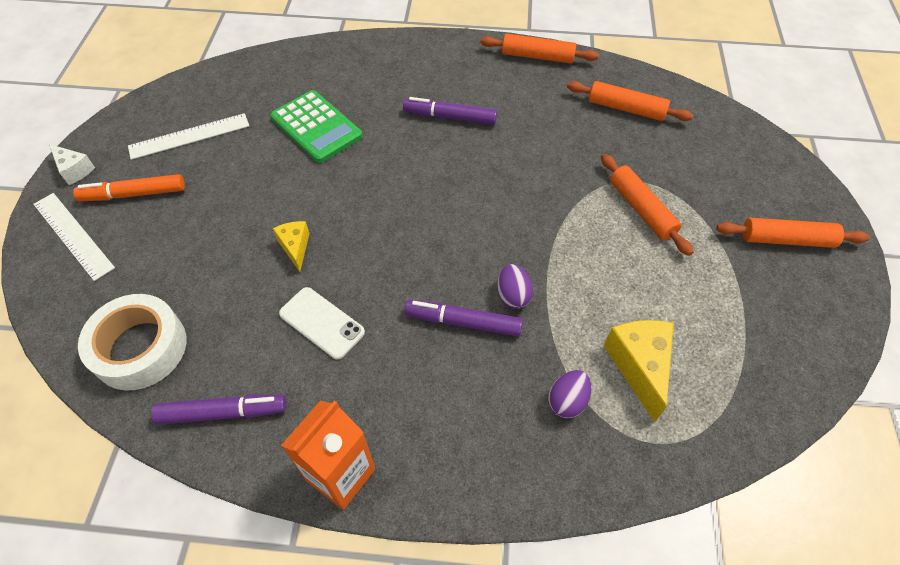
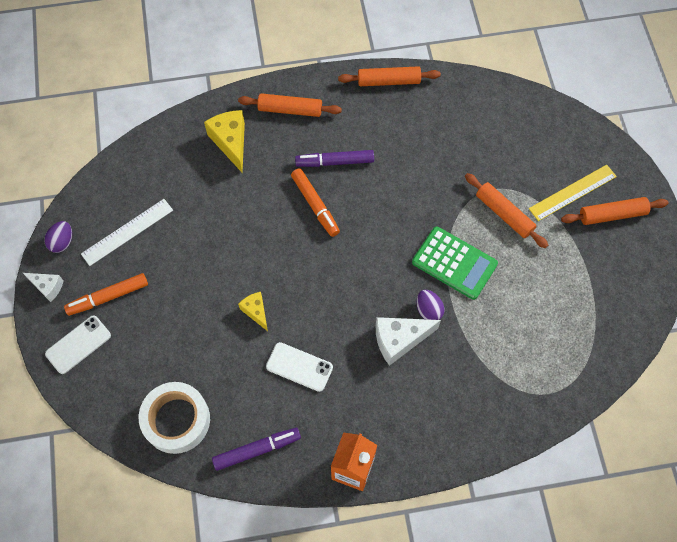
camera: 15 degrees left, 10 degrees up
(73, 235) = (78, 345): white ruler -> white phone
(316, 127) = (229, 198): green calculator -> green calculator (454, 263)
(411, 154) = (315, 205): none -> orange marker
(463, 322) = (399, 340): purple marker -> white cheese
(567, 401) = (485, 380): purple egg -> purple egg (62, 242)
(626, 109) = (473, 120): orange rolling pin -> orange rolling pin (290, 110)
(639, 366) = (527, 342): yellow cheese -> yellow cheese (231, 142)
(736, 204) = (572, 192): none -> yellow ruler

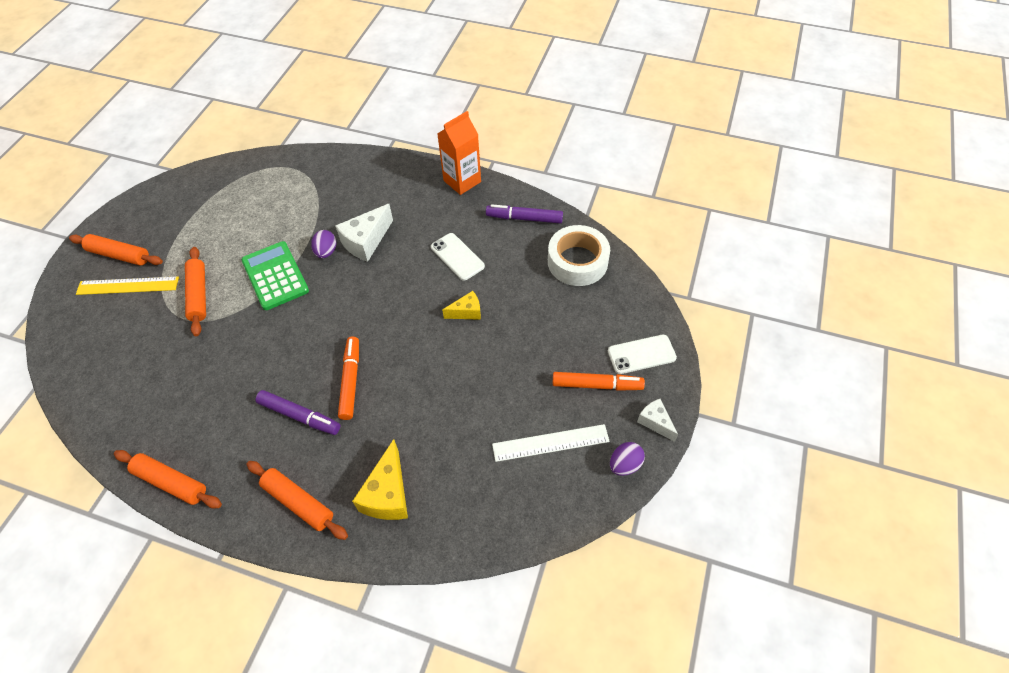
camera: 150 degrees left, 10 degrees down
(256, 311) = (466, 312): yellow cheese -> yellow cheese turned 105 degrees counterclockwise
(399, 340) = (366, 241): white cheese -> white cheese turned 120 degrees clockwise

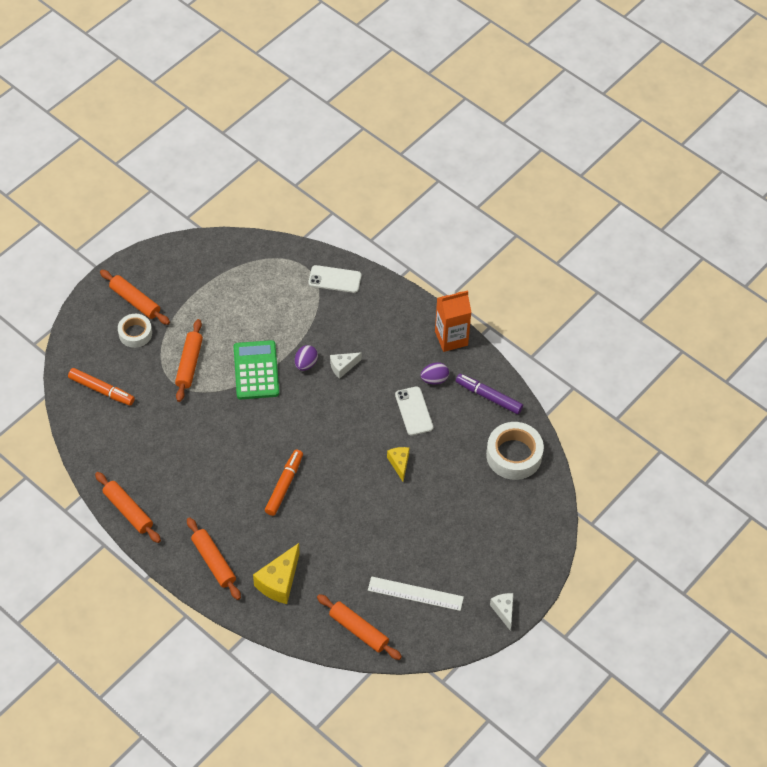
camera: 20 degrees right, 0 degrees up
(128, 286) = (135, 333): yellow ruler -> white tape
(299, 416) = (236, 498): purple marker -> none
(366, 241) = (343, 367): white cheese -> white cheese, size x0.60
(466, 312) = (399, 464): yellow cheese -> yellow cheese turned 105 degrees counterclockwise
(507, 514) = (358, 630): none -> orange rolling pin
(597, 385) = (474, 565): orange marker -> orange marker (101, 390)
(625, 464) = (463, 631): purple egg -> purple egg (434, 379)
(641, 354) = (523, 555): white phone -> white phone (335, 279)

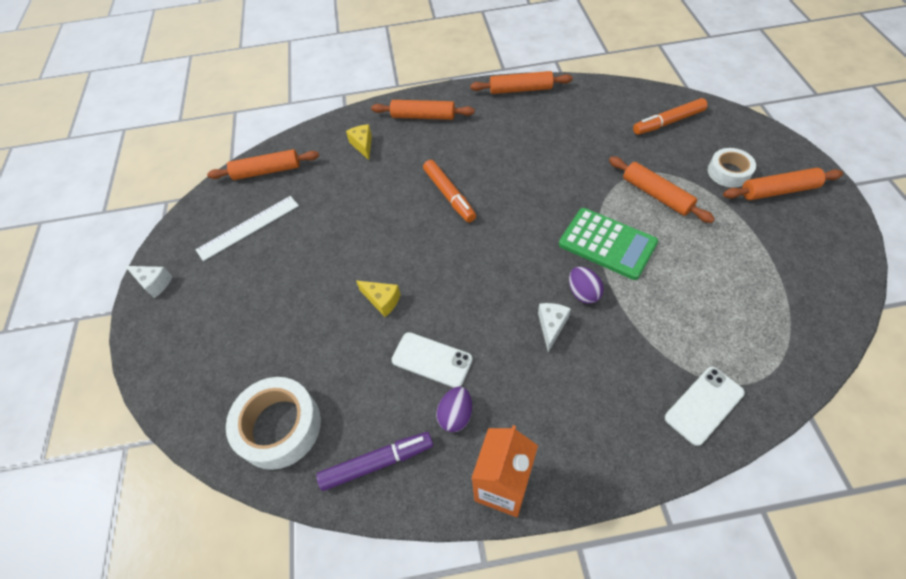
camera: 135 degrees right, 0 degrees up
(279, 582) = (363, 145): yellow cheese -> yellow cheese, size x0.60

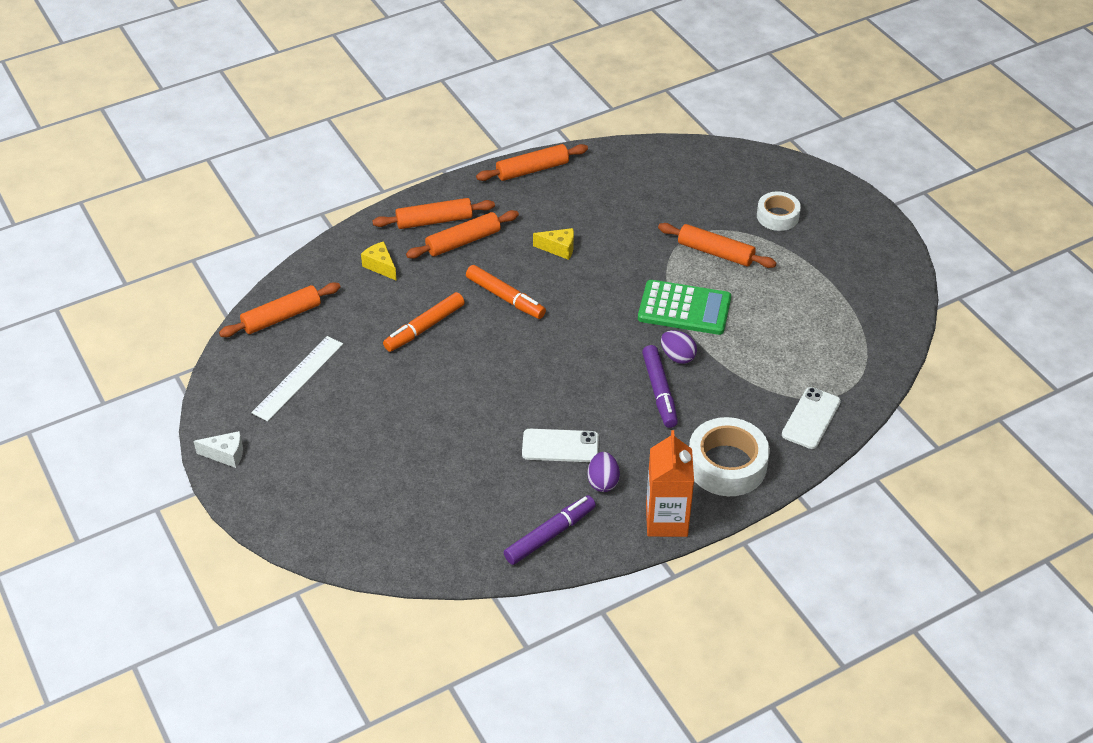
camera: 25 degrees left, 10 degrees down
(279, 426) = (443, 535): white tape -> white tape (726, 465)
(382, 301) = (485, 410): yellow cheese -> yellow cheese (559, 249)
(551, 326) = (659, 391): white cheese -> purple marker
(668, 122) = (703, 176): orange marker -> orange marker (424, 328)
(778, 191) = (828, 224): orange rolling pin -> orange rolling pin (463, 241)

